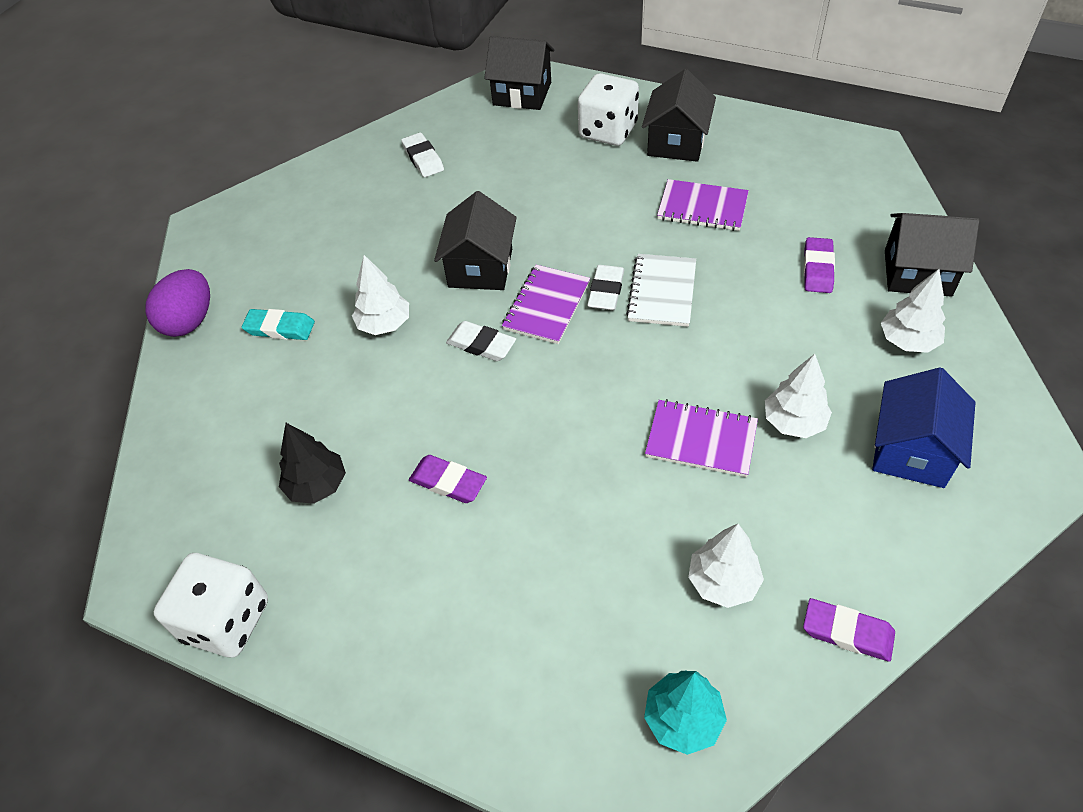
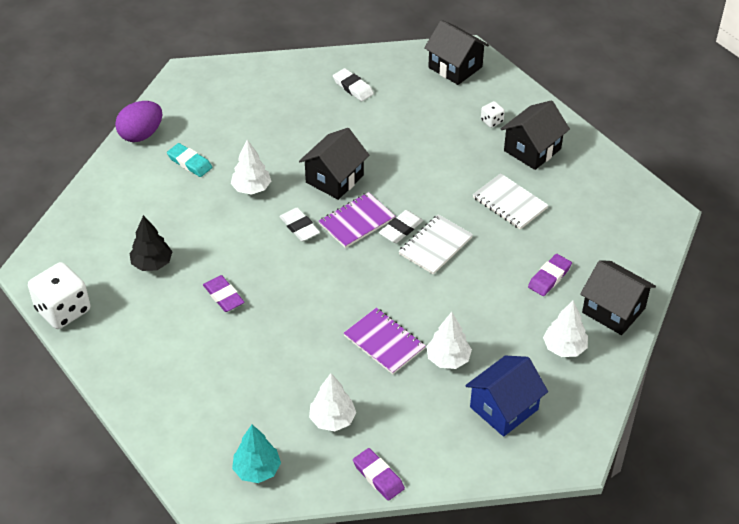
camera: 25 degrees right, 5 degrees down
(423, 158) = (353, 87): white eraser -> white eraser turned 45 degrees counterclockwise
(608, 131) = (491, 121): white dice -> white dice, size x0.46
(702, 207) = (510, 203): purple notebook -> white notebook

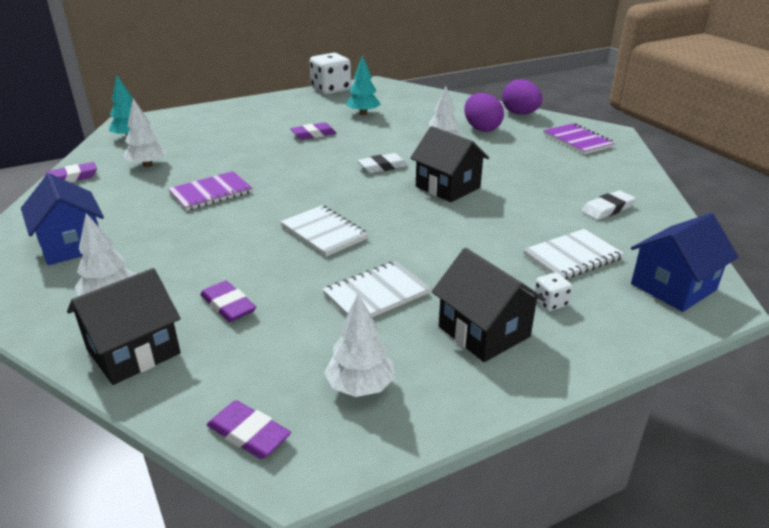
camera: 100 degrees right, 15 degrees down
(152, 263) = (363, 113): black tree -> turquoise tree
(189, 162) = (481, 129): turquoise eraser -> purple egg
(357, 221) = (379, 193): purple notebook -> purple notebook (577, 140)
(400, 229) = (359, 215): white eraser -> none
(431, 109) = (572, 256): none -> white notebook
(448, 359) = (162, 222): white tree -> white tree (360, 386)
(455, 67) = (673, 287): black house -> blue house
(654, 236) = (248, 434): none -> purple eraser

